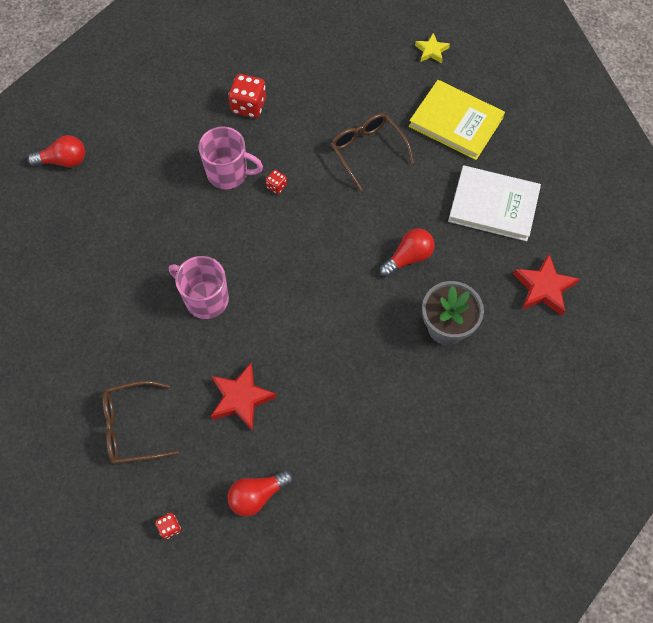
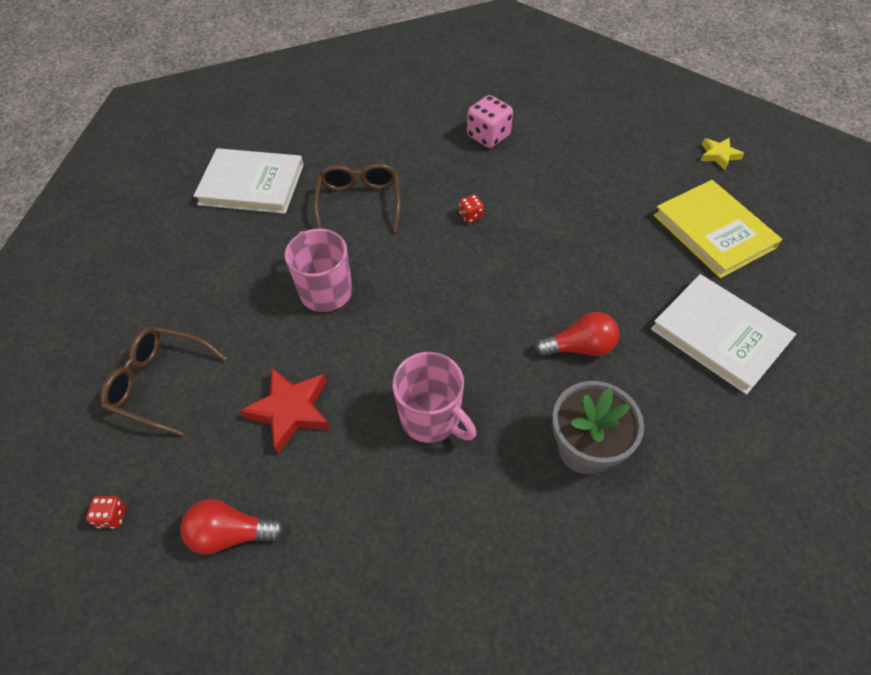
camera: 30 degrees right, 10 degrees down
(64, 161) = (283, 119): red light bulb -> none
(82, 235) = (251, 184): none -> white book
(229, 173) = (429, 186): pink mug -> pink mug (432, 418)
(249, 106) = (488, 136): red dice -> pink dice
(367, 150) = (591, 220): brown glasses -> brown glasses (359, 202)
(543, 288) = (744, 462): red star -> none

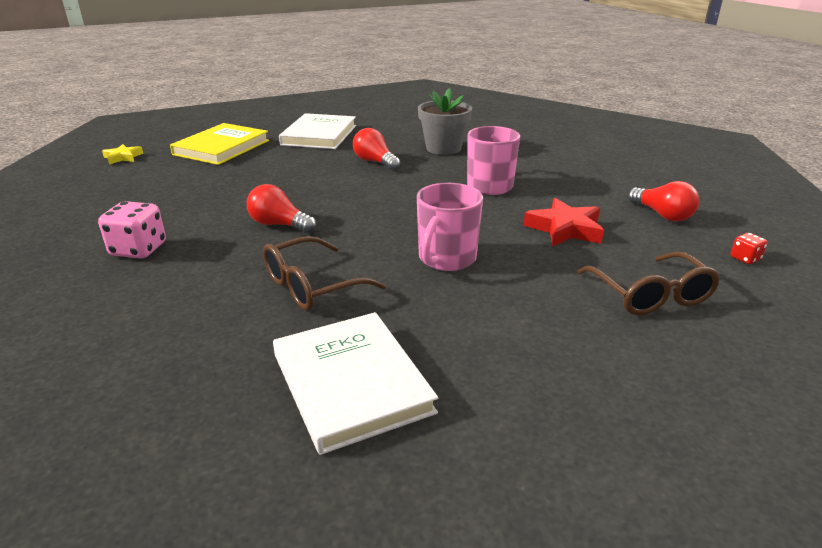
camera: 125 degrees left, 25 degrees down
(471, 216) = (279, 225): red dice -> red light bulb

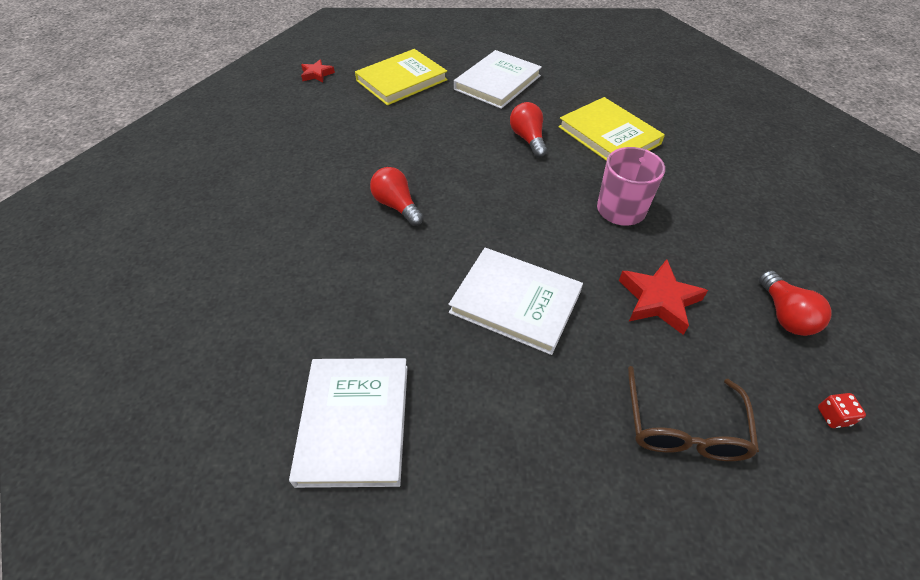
camera: 25 degrees right, 20 degrees up
(123, 157) = (317, 74): yellow star -> red star
(138, 249) = (277, 202): pink dice -> none
(311, 286) = (383, 296): brown glasses -> none
(443, 148) = (609, 135): grey flower pot -> yellow book
(446, 259) = (515, 302): pink mug -> white book

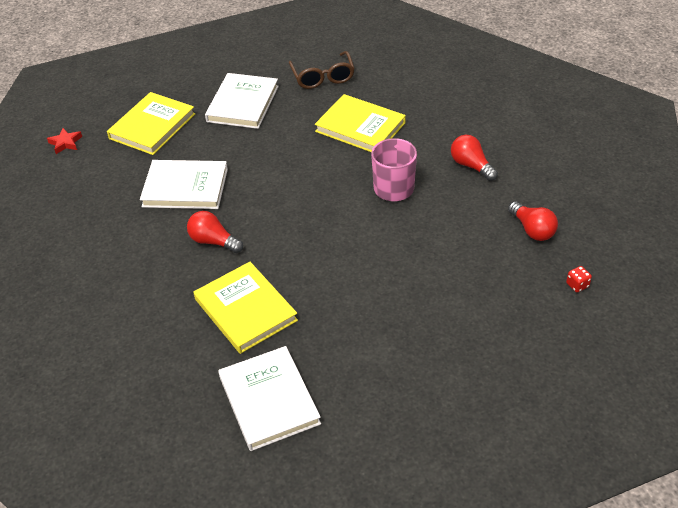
camera: 20 degrees left, 5 degrees down
(389, 294) = (245, 310): none -> yellow book
(515, 302) = (343, 284): white book -> white book (185, 187)
(528, 139) = (294, 150): red light bulb -> red light bulb (471, 166)
(658, 300) = (445, 248): red star -> none
(683, 428) = (488, 325): brown glasses -> brown glasses (323, 77)

